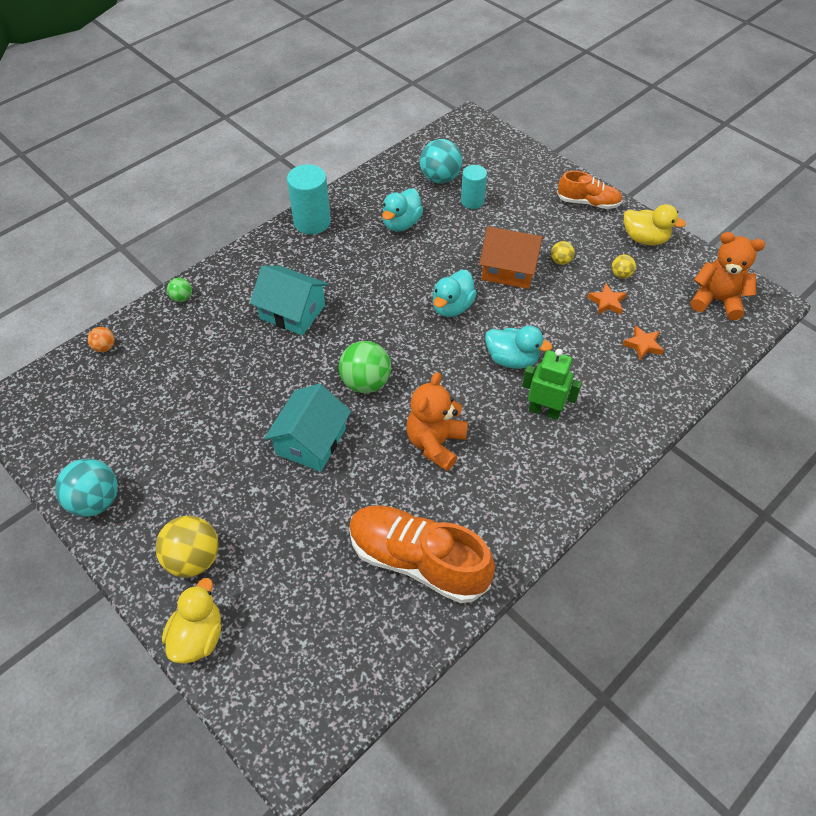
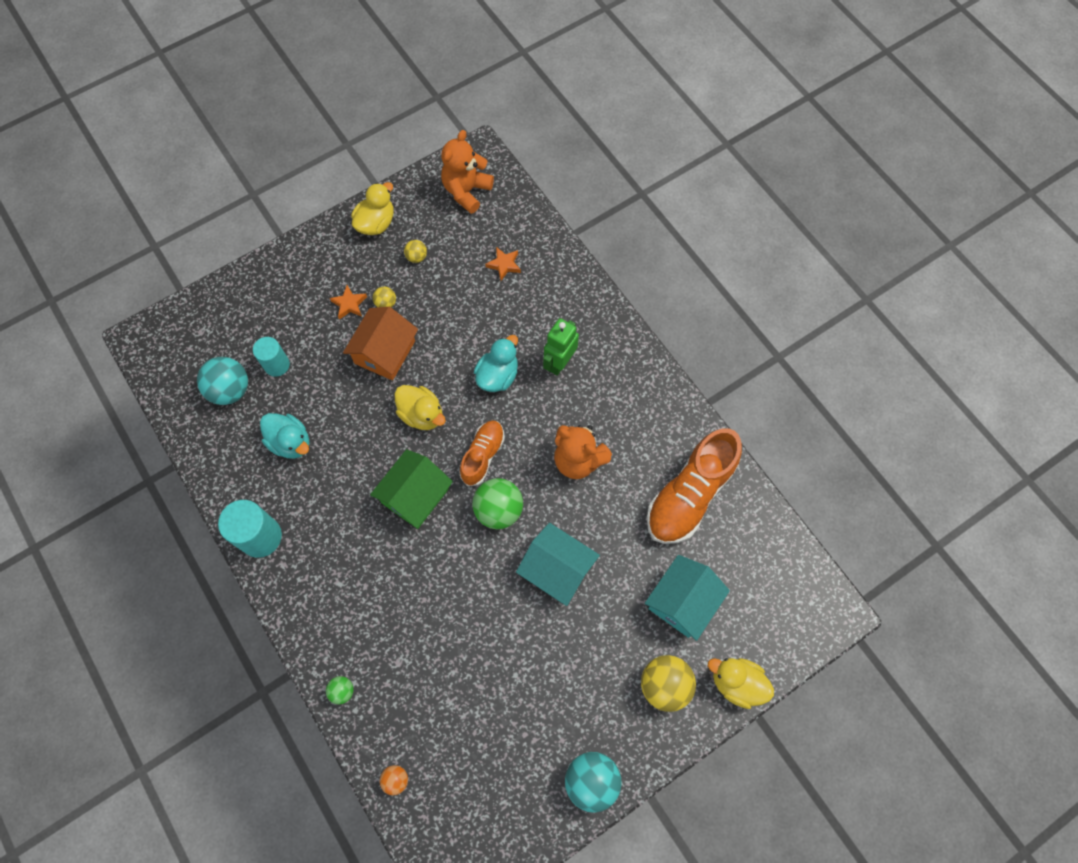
camera: 80 degrees left, 15 degrees up
(292, 312) = (391, 571): turquoise house -> turquoise house (682, 601)
(368, 316) = (415, 496): none -> green house
(452, 307) = (422, 414): turquoise duck -> yellow duck
(588, 203) = (312, 257): orange shoe -> orange shoe (483, 456)
(607, 302) = (448, 279): orange star -> orange star (349, 304)

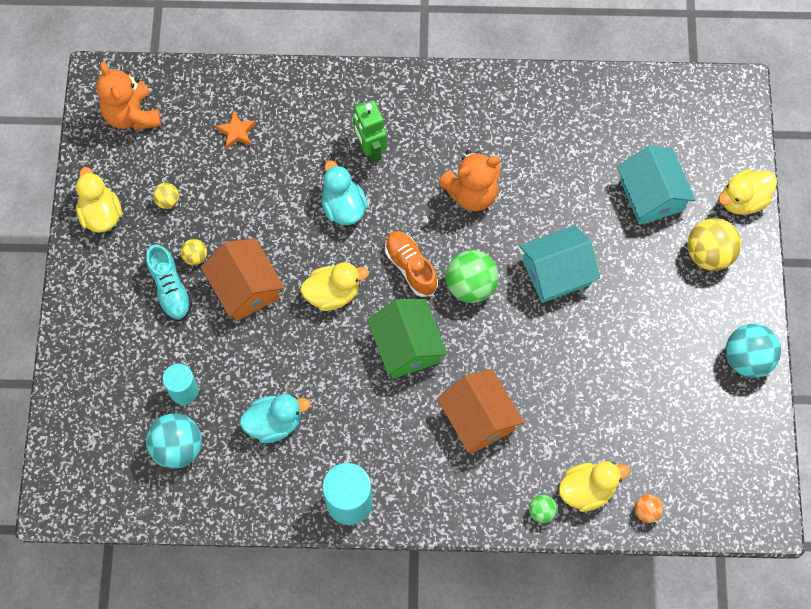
camera: 55 degrees left, 0 degrees up
(349, 304) = (170, 289): orange star -> turquoise shoe
(384, 716) = (587, 490): none -> yellow duck
(390, 589) = (478, 418): none -> orange house
(689, 495) = (566, 128): orange shoe -> none

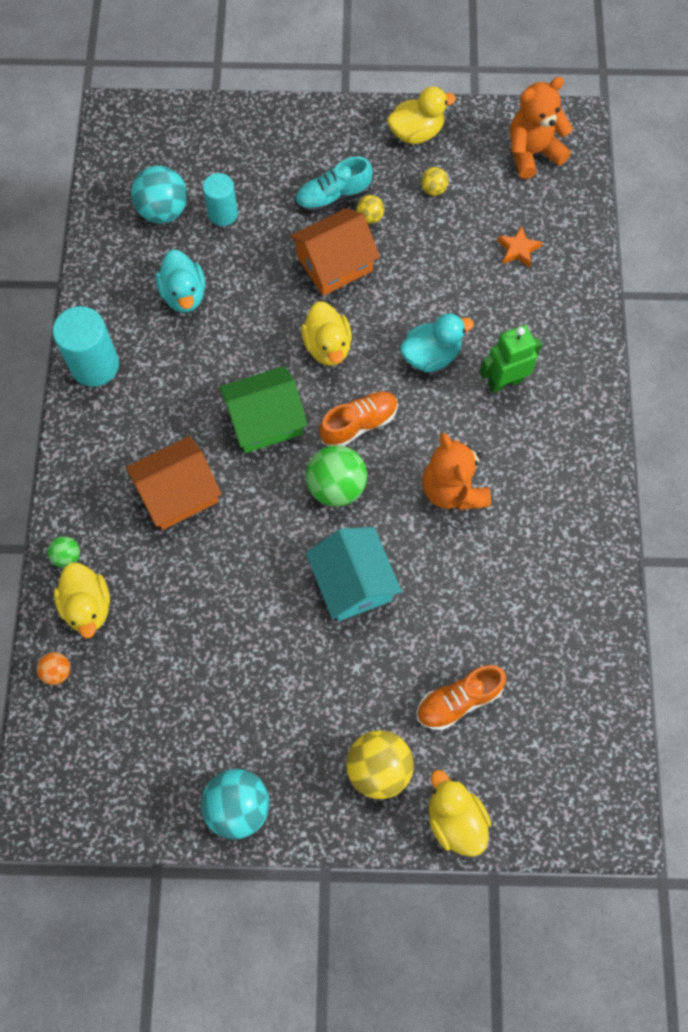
camera: 90 degrees right, 0 degrees up
(651, 195) = (458, 700): turquoise house -> orange shoe

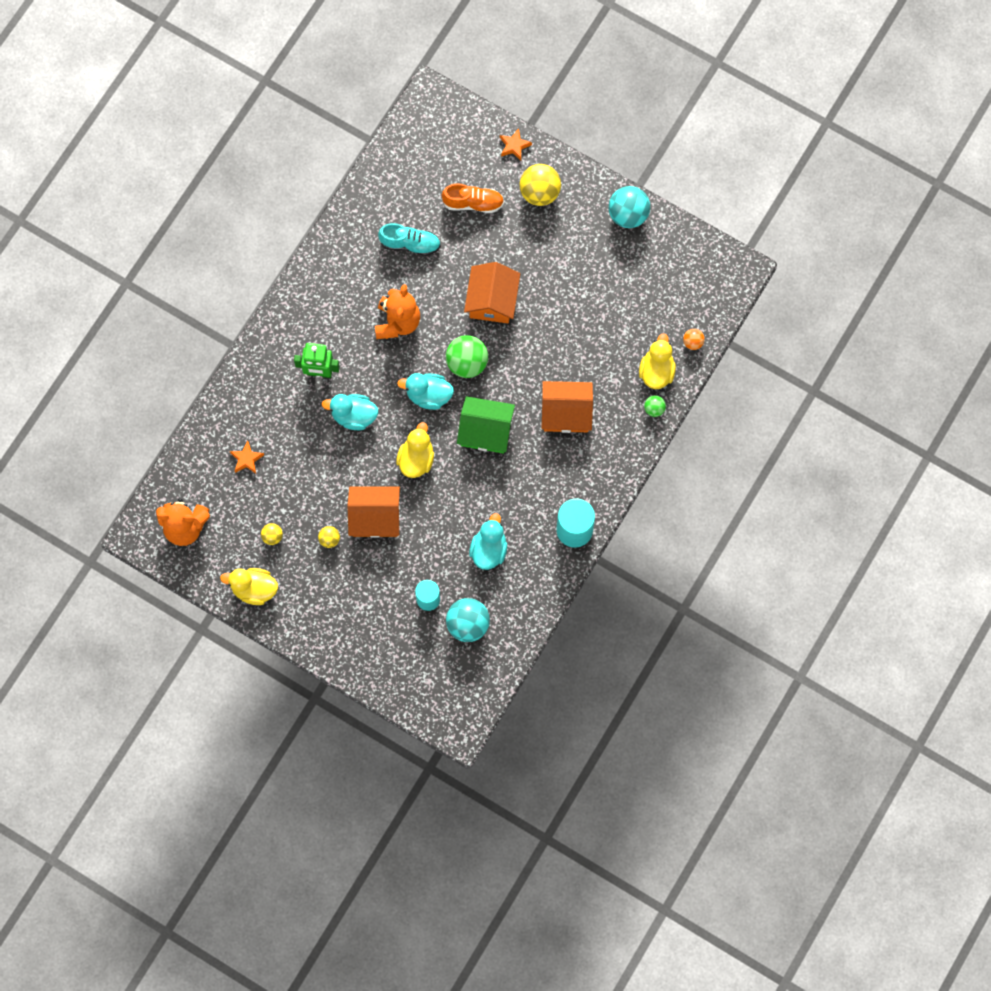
camera: 150 degrees left, 5 degrees up
(333, 197) = (344, 570): turquoise shoe -> turquoise shoe (410, 244)
(353, 582) = (492, 300): turquoise house -> orange house
(359, 424) = (428, 395): orange shoe -> turquoise duck
(455, 819) = (514, 146): yellow duck -> orange star

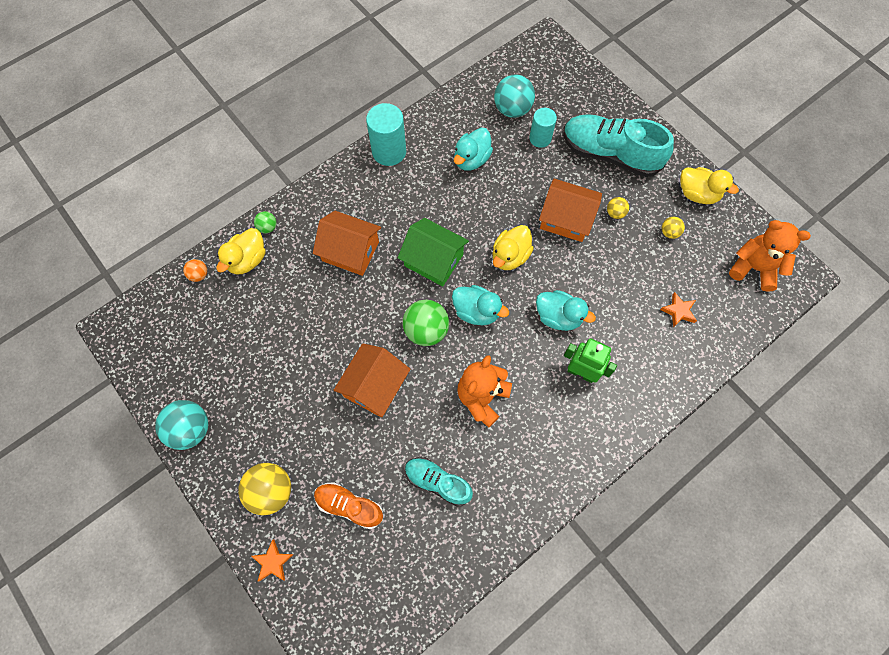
camera: 160 degrees left, 5 degrees down
(352, 605) = (610, 154): none -> turquoise shoe

